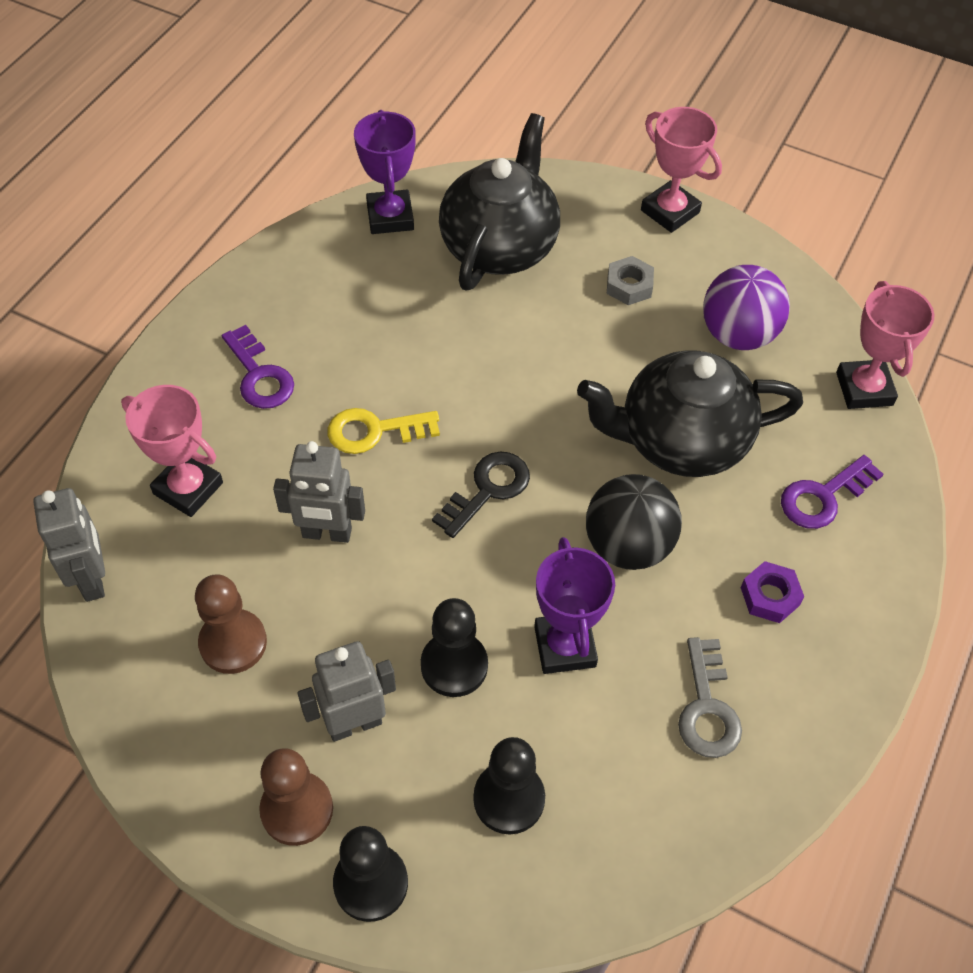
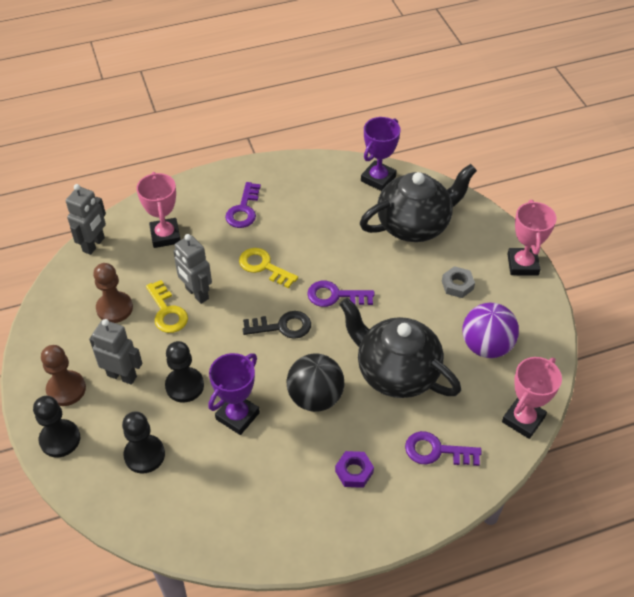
camera: 45 degrees right, 5 degrees down
(314, 589) = (167, 312): none -> yellow key
(507, 402) = (335, 296): none -> purple key
(707, 707) = (267, 492): grey key -> none

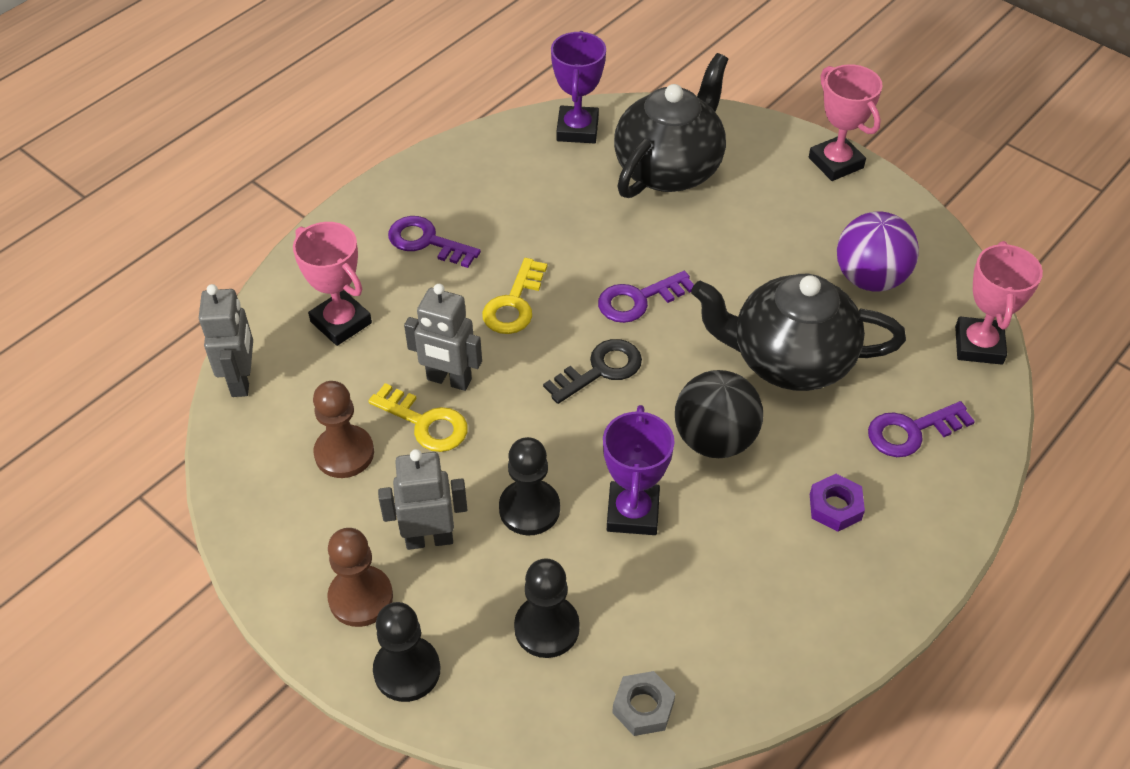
camera: 30 degrees left, 0 degrees up
(243, 210) = (426, 241): purple key -> purple key turned 135 degrees clockwise
(264, 266) = (514, 304): yellow key -> yellow key turned 75 degrees counterclockwise
(457, 285) = (779, 220): grey nut -> grey nut (643, 707)

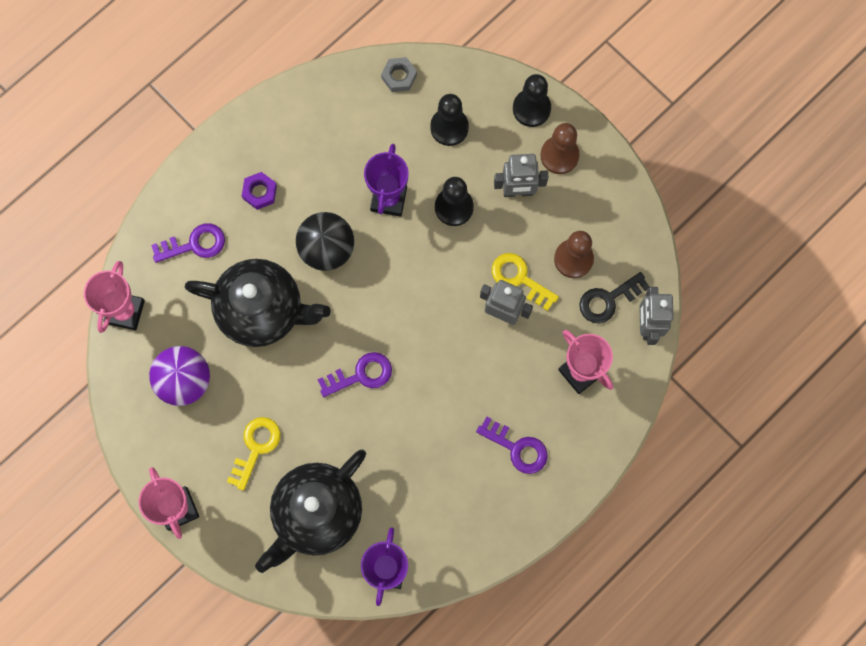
camera: 175 degrees left, 25 degrees up
(514, 304) = (453, 379): yellow key -> yellow key (256, 447)
(600, 370) = (396, 313): black key -> black key (608, 300)

